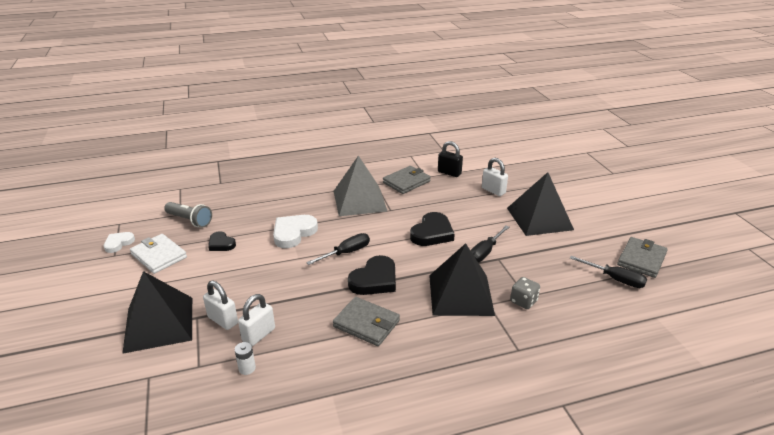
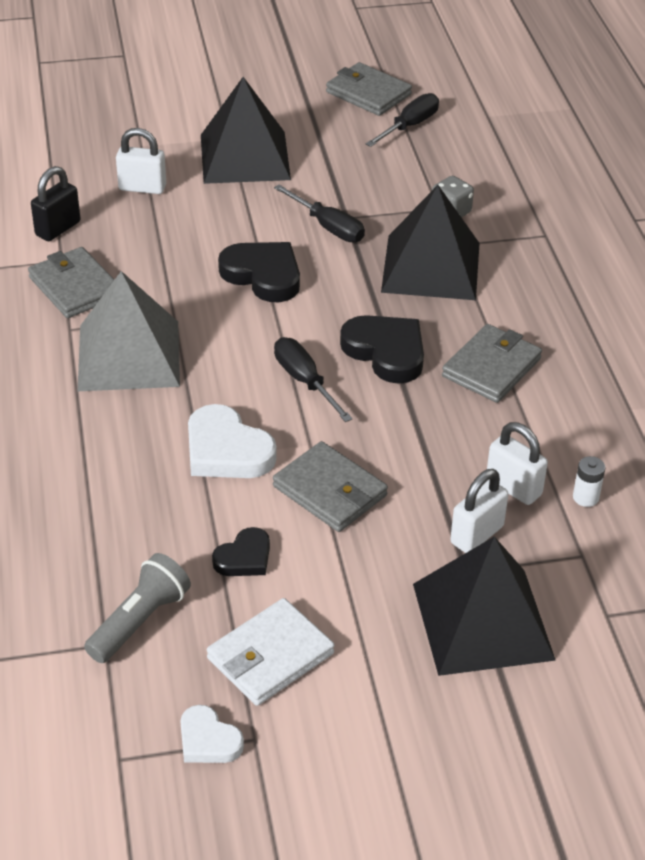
camera: 85 degrees left, 10 degrees up
(262, 266) = (330, 491): none -> grey wallet
(493, 191) = (142, 188): white padlock -> white padlock turned 45 degrees clockwise

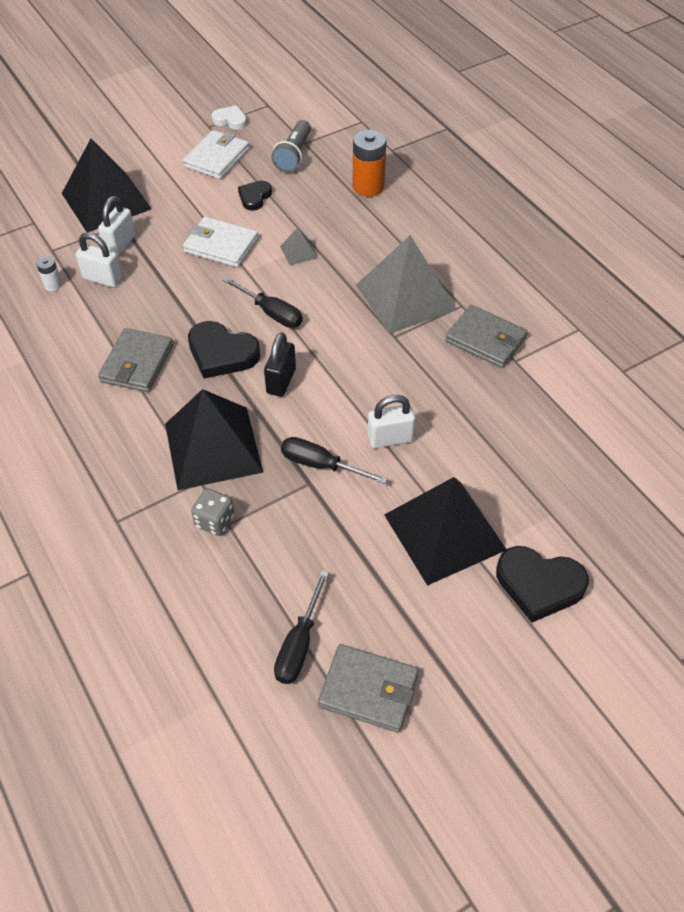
camera: 160 degrees right, 10 degrees up
(58, 229) = (544, 389): black padlock -> black padlock (281, 381)
(62, 525) = (368, 186): none -> orange battery
(142, 188) = (510, 458): white padlock -> white padlock (390, 439)
(226, 450) = (299, 252): white heart -> grey pyramid
(263, 275) = (349, 395): black heart -> black heart (539, 585)
(330, 491) = (221, 245): grey wallet -> white wallet

